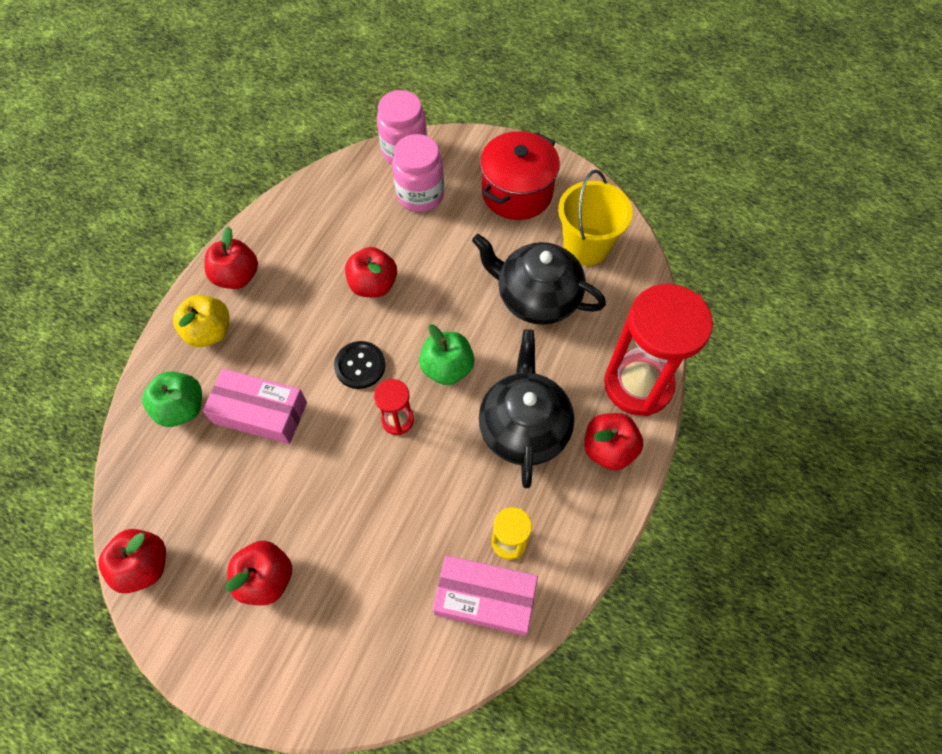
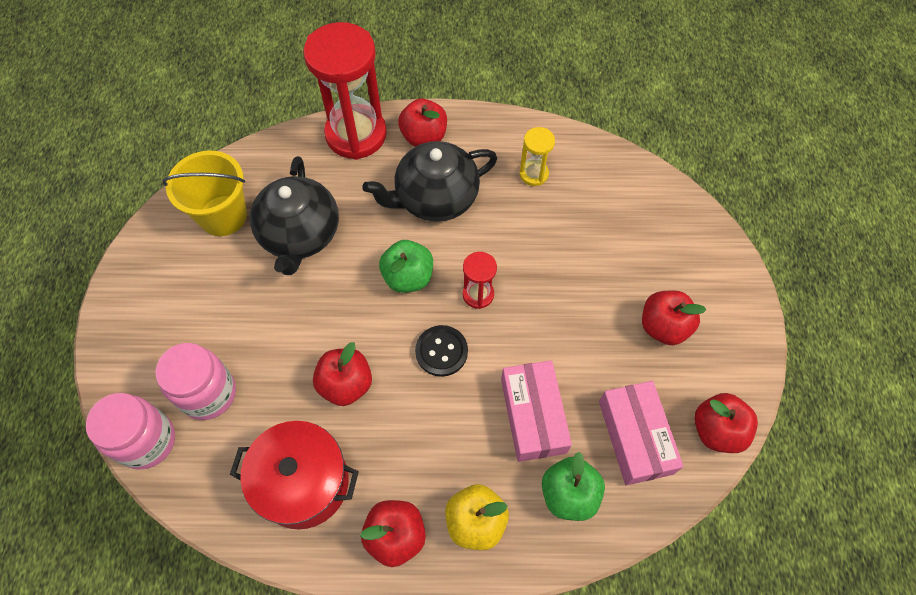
camera: 115 degrees left, 0 degrees up
(484, 598) = (583, 173): pink box -> pink box (635, 437)
(517, 193) = (173, 299): red pot -> red pot (303, 483)

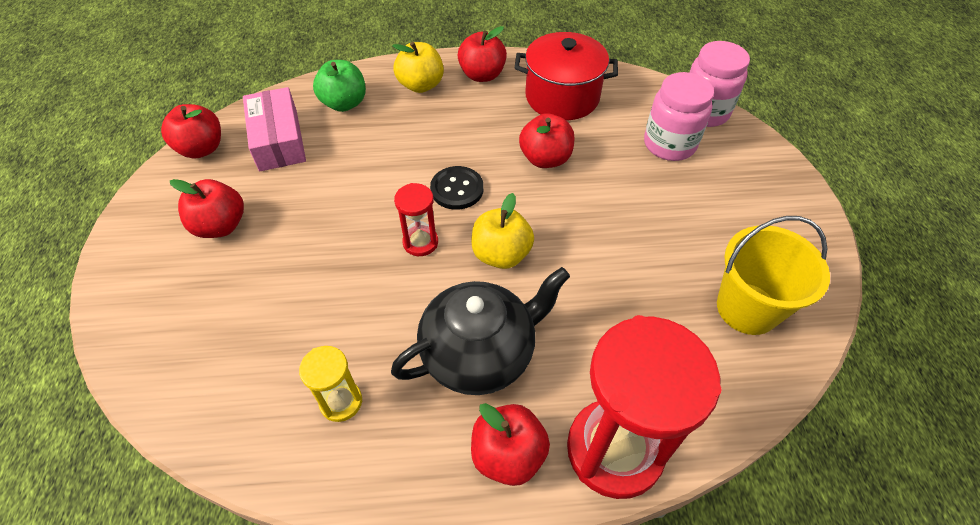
camera: 175 degrees right, 10 degrees down
(300, 235) = (641, 292): black teapot -> none
(408, 277) = (501, 254): green apple -> yellow apple
(533, 415) = (369, 148): pink box -> none

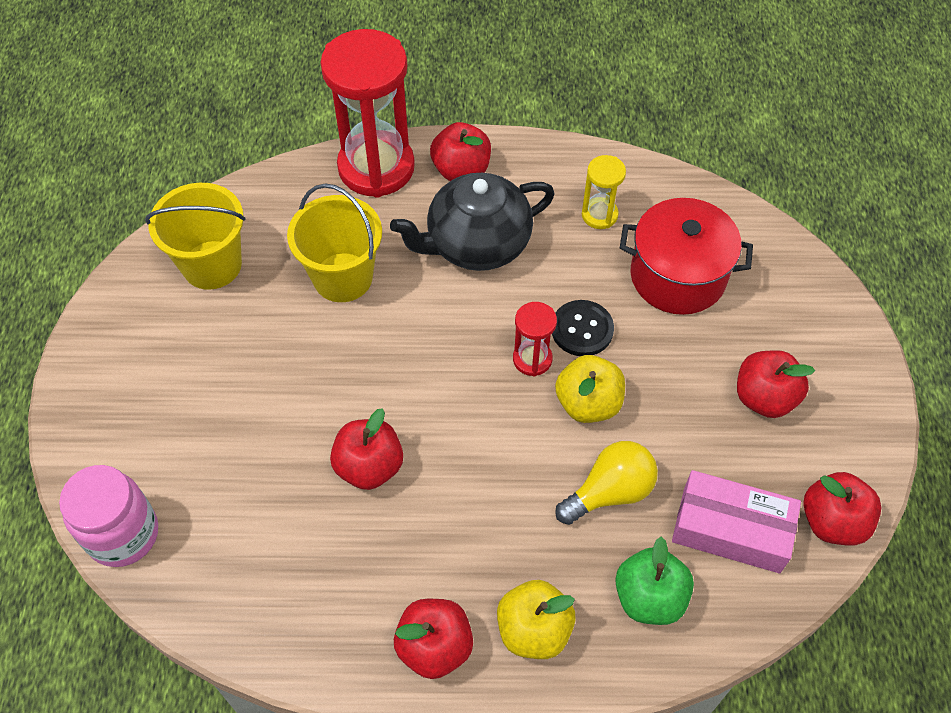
camera: 175 degrees left, 5 degrees up
(278, 140) = (731, 529): pink box -> pink box turned 60 degrees counterclockwise
(363, 155) = (609, 492): none -> yellow light bulb
(457, 189) = (488, 427): black button -> black button (582, 329)
(501, 254) = (444, 338): yellow apple -> yellow apple (588, 403)
(562, 97) = (319, 584): red pot -> red pot (678, 276)
(611, 305) = (343, 277): none -> yellow bucket
(669, 144) = (198, 477): pink jar -> none

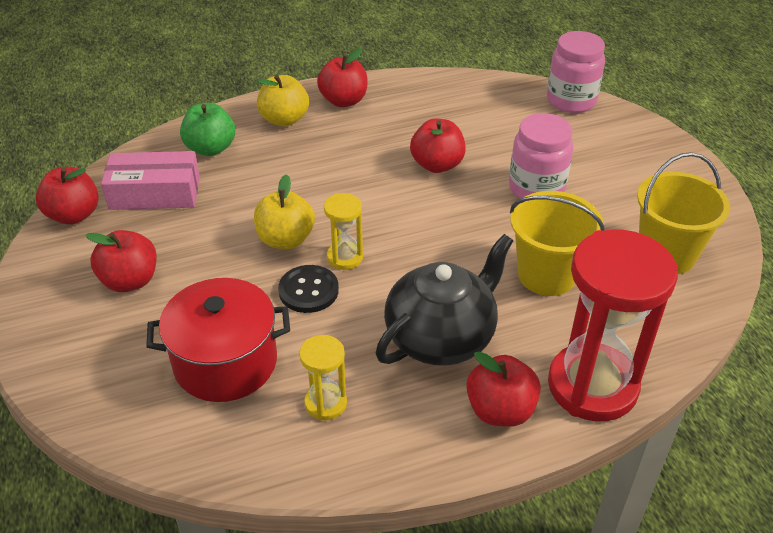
camera: 160 degrees right, 15 degrees down
(278, 390) = (536, 188): none -> pink jar
(532, 359) = (345, 257): red hourglass -> yellow hourglass
(609, 492) = (252, 192): yellow light bulb -> none

